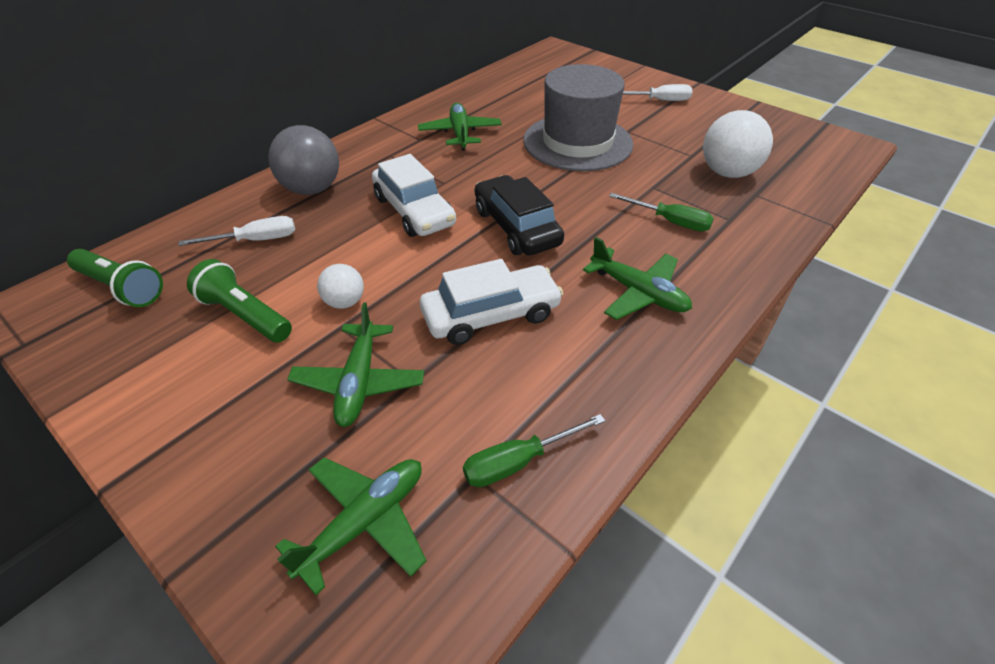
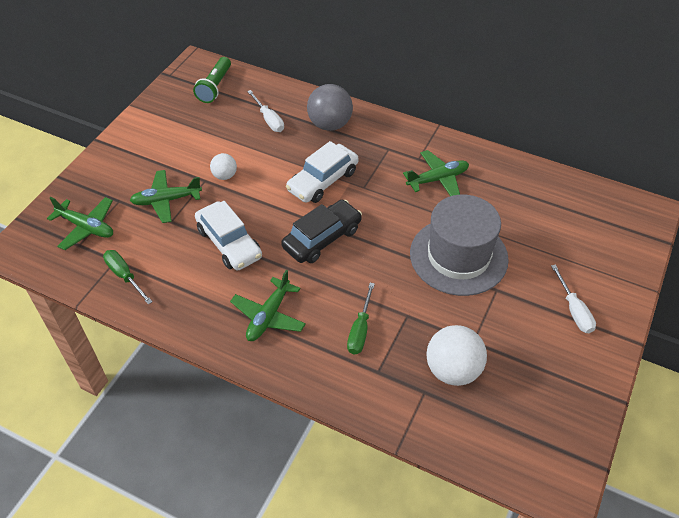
camera: 75 degrees right, 5 degrees up
(245, 315) = (205, 140): green flashlight -> none

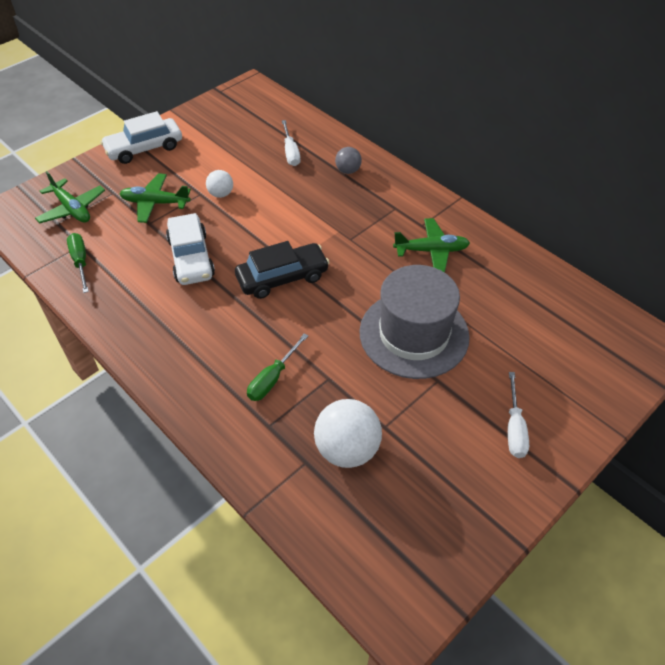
camera: 20 degrees right, 0 degrees up
(215, 87) = (256, 111): green flashlight -> none
(268, 316) = (191, 337): green plane -> none
(323, 181) = (312, 222): white car -> white car (144, 148)
(330, 124) = (348, 171): grey ball -> grey ball, size x0.55

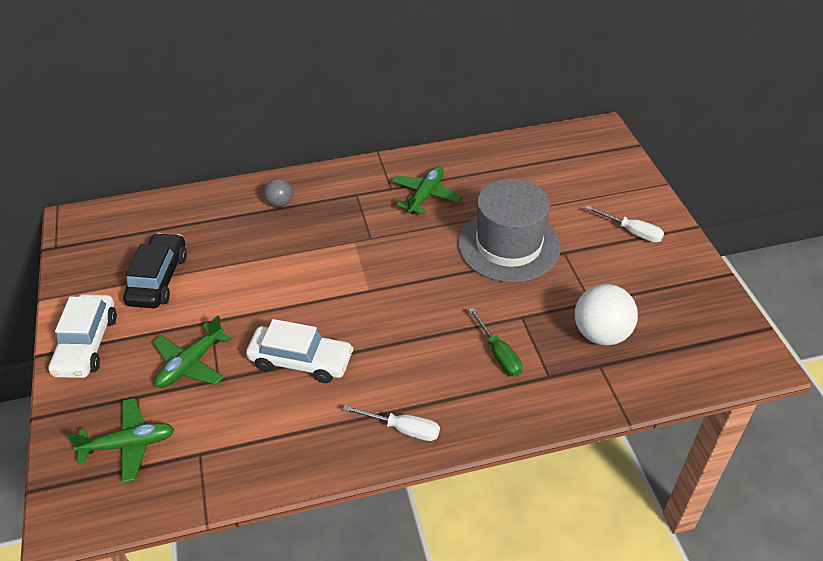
camera: 60 degrees left, 5 degrees down
(80, 262) = (227, 461): green screwdriver -> none
(221, 194) = (227, 305): white ball -> none
(282, 277) = (382, 302): black car -> black car (158, 279)
(291, 152) = (214, 231): white screwdriver -> white screwdriver (403, 429)

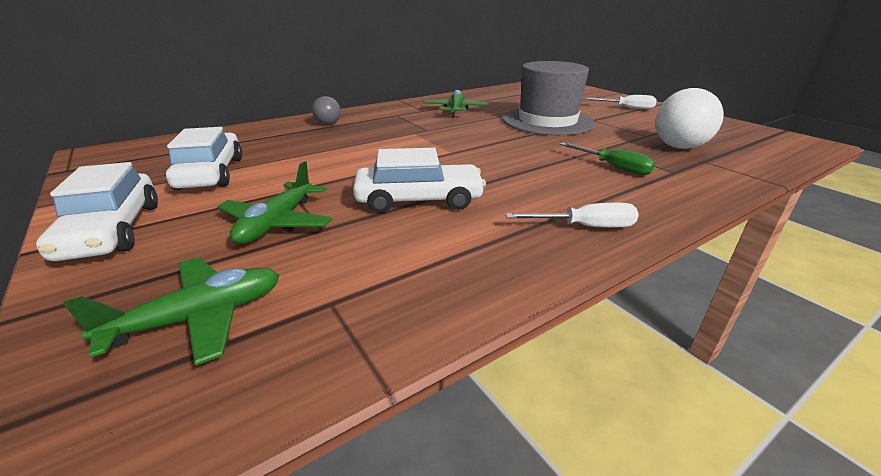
camera: 20 degrees left, 15 degrees down
(158, 279) = (211, 173): black car -> white car

